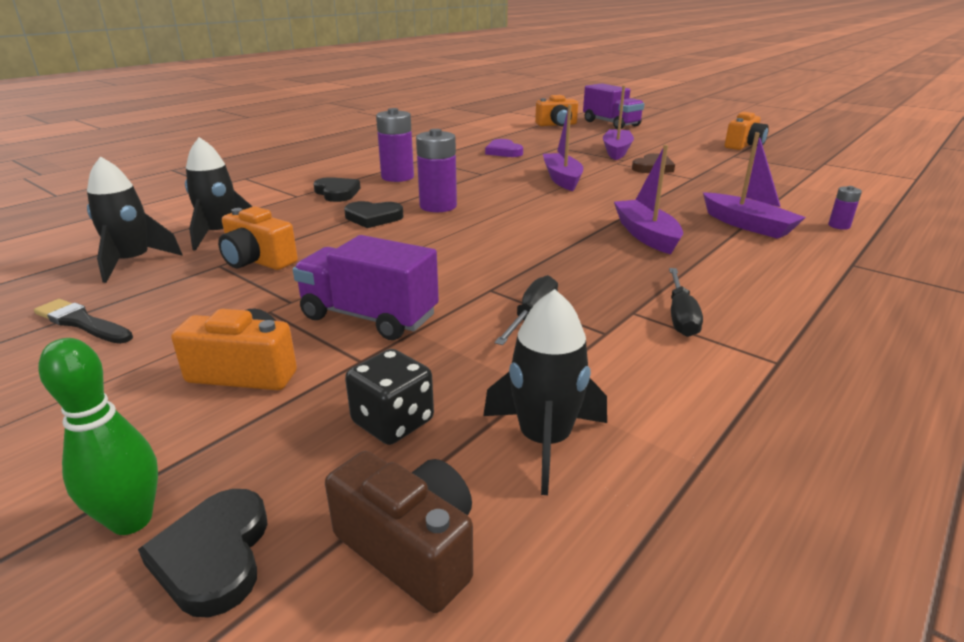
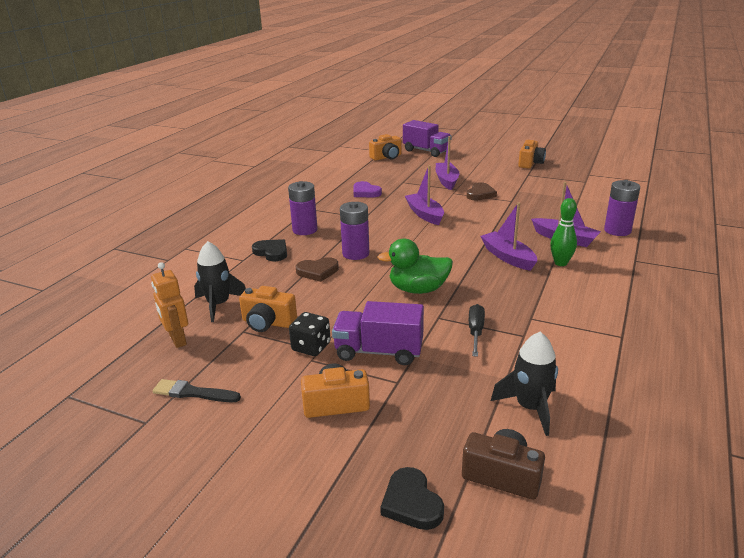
camera: 15 degrees left, 0 degrees up
(131, 520) = (353, 497): green bowling pin -> green bowling pin (560, 263)
(133, 262) = (177, 340): black rocket -> orange robot
(373, 218) = (317, 271): black heart -> brown heart
(393, 422) = (445, 415): black dice -> black dice (311, 347)
(488, 254) = (418, 289): none -> green duck
(680, 316) = (558, 316): black screwdriver -> none
(839, 226) = (617, 230): purple battery -> purple battery, size x2.01

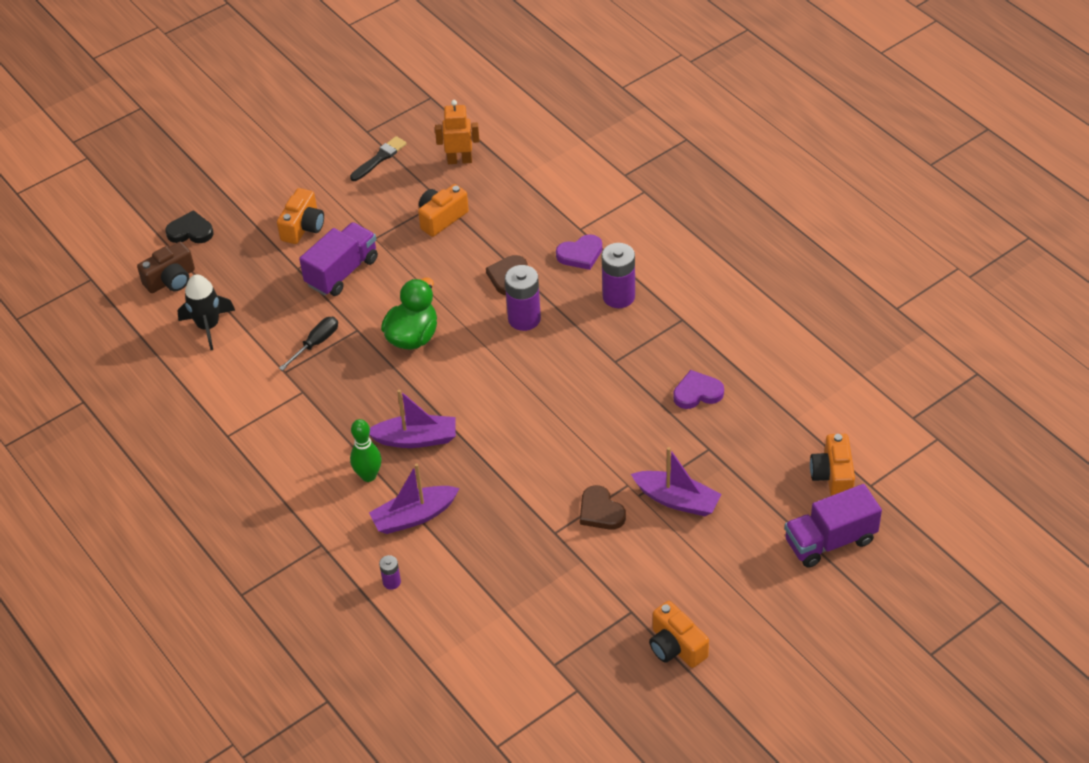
camera: 120 degrees right, 20 degrees up
(218, 305) = (498, 194): black rocket -> none
(271, 252) = (580, 254): black heart -> purple heart
(311, 347) = (382, 234): black dice -> none
(425, 214) = (579, 421): purple boat -> none
(475, 332) = (316, 343): black screwdriver -> black screwdriver turned 90 degrees counterclockwise
(617, 230) = (391, 582): purple battery -> purple battery, size x0.50

